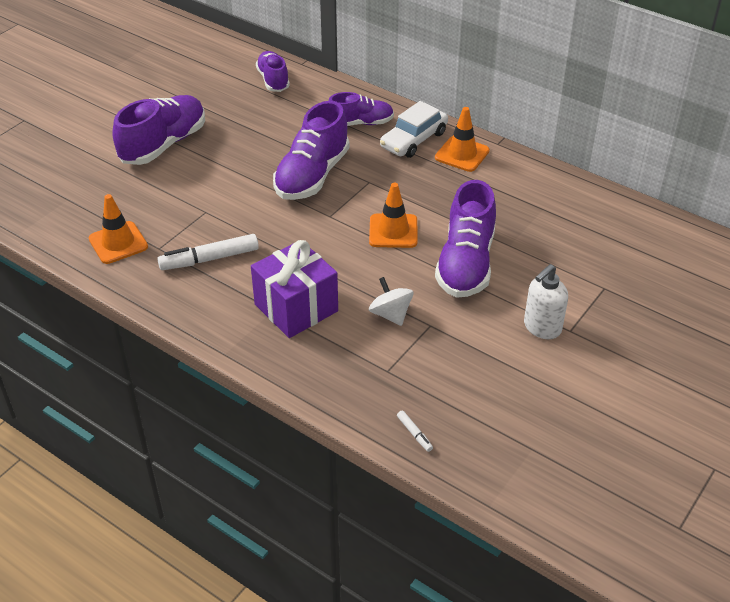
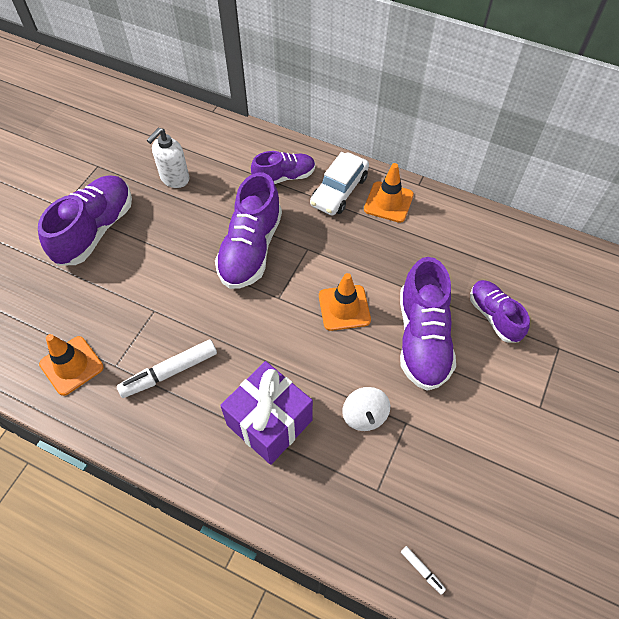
camera: 10 degrees left, 15 degrees up
(273, 80) = (189, 135): purple shoe -> purple shoe (494, 316)
(390, 314) = (364, 415): white spinning top -> white spinning top turned 150 degrees counterclockwise
(542, 328) = (513, 408): white soap dispenser -> white soap dispenser (174, 179)

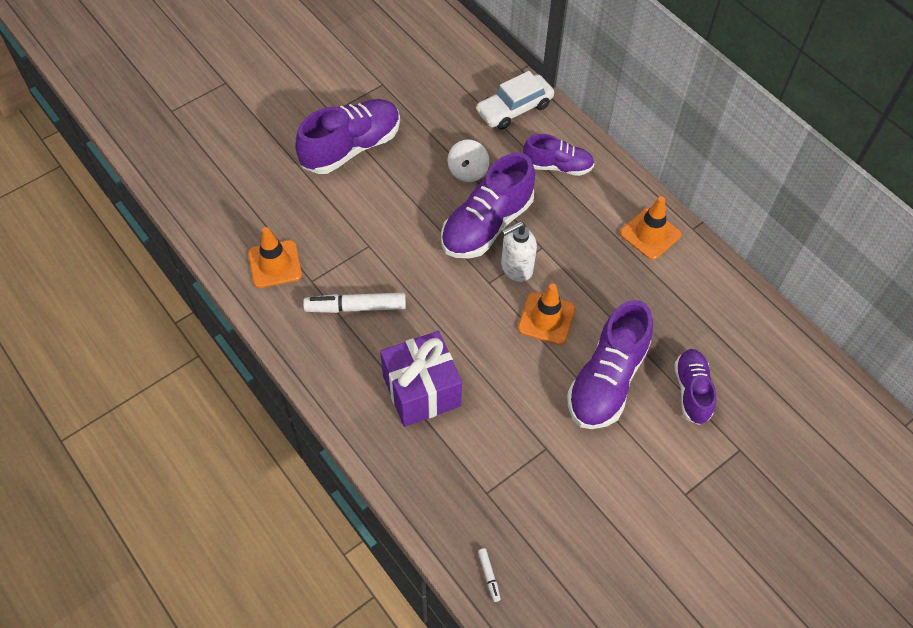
camera: 25 degrees right, 0 degrees up
(174, 179) = (449, 125): white soap dispenser -> white soap dispenser (516, 268)
(339, 191) = (605, 202): white car -> white car (514, 108)
(364, 415) = (511, 424): white spinning top -> white spinning top (468, 171)

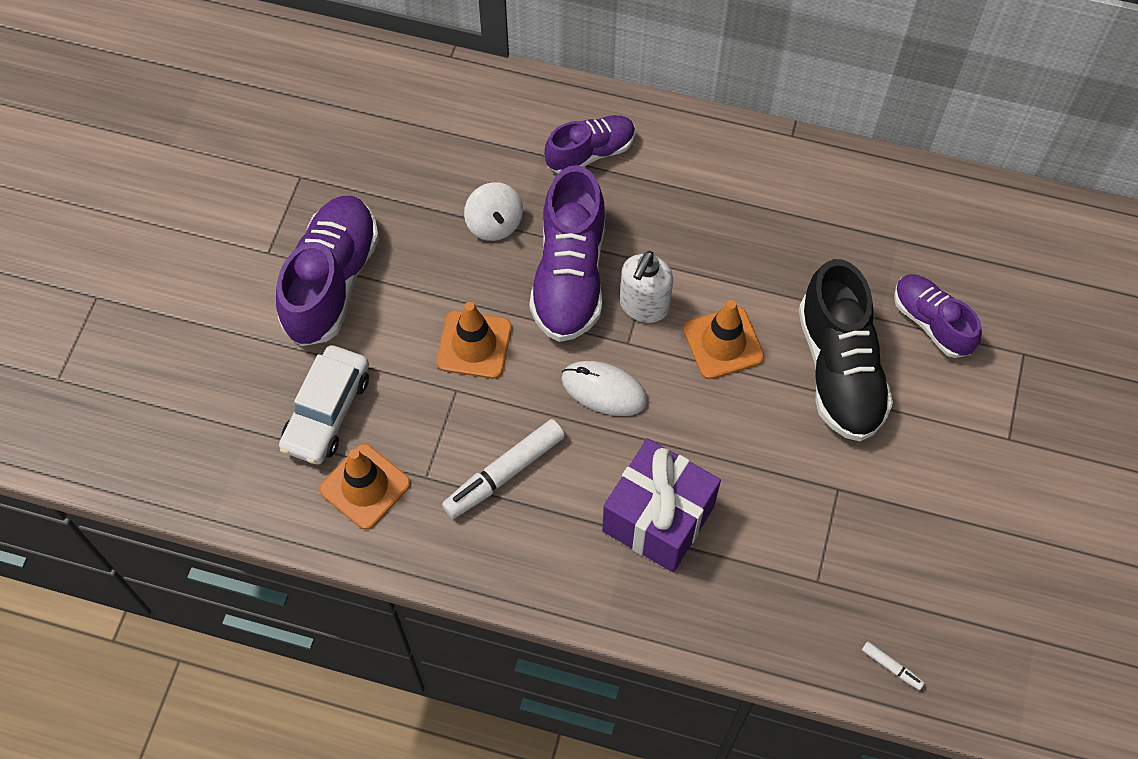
camera: 35 degrees left, 5 degrees up
(452, 299) = (604, 390): none -> white mouse
(514, 108) = (484, 111): white car -> white car (327, 411)
(607, 380) = (839, 369): purple shoe -> black shoe
(650, 234) = (753, 171): orange traffic cone -> orange traffic cone (474, 345)

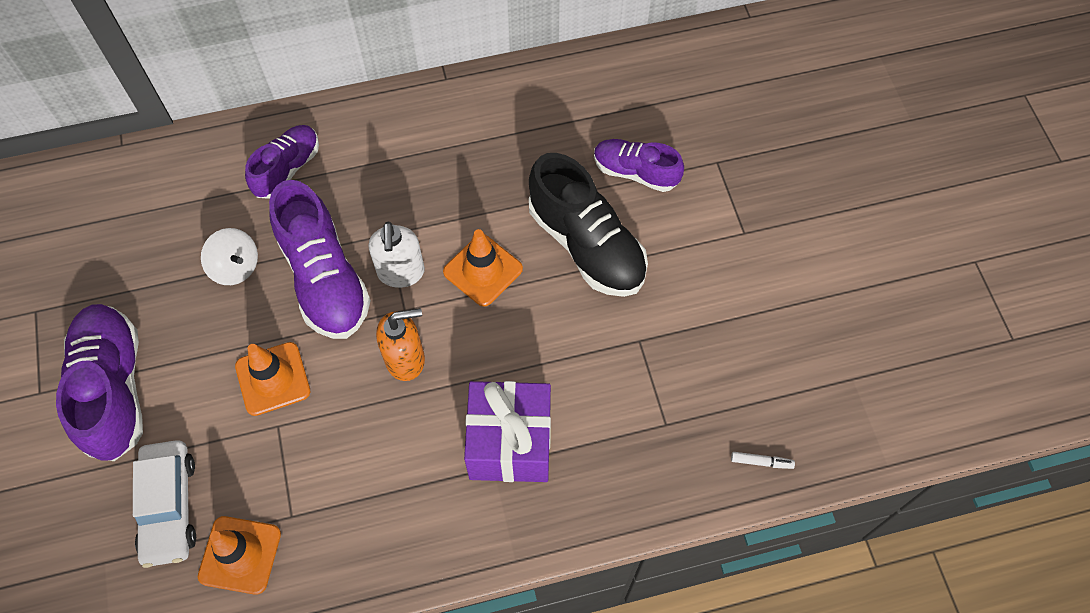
camera: 30 degrees left, 0 degrees up
(504, 473) = (359, 476): white marker -> none
(604, 390) = (406, 359): white mouse -> orange soap dispenser

